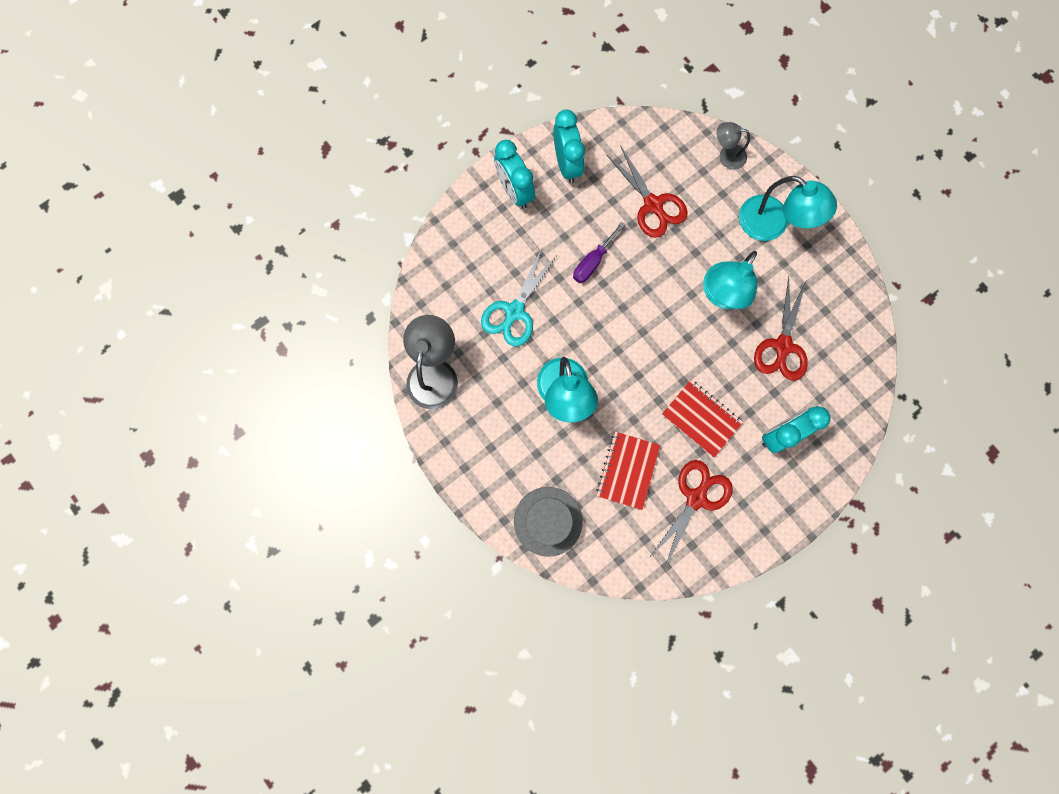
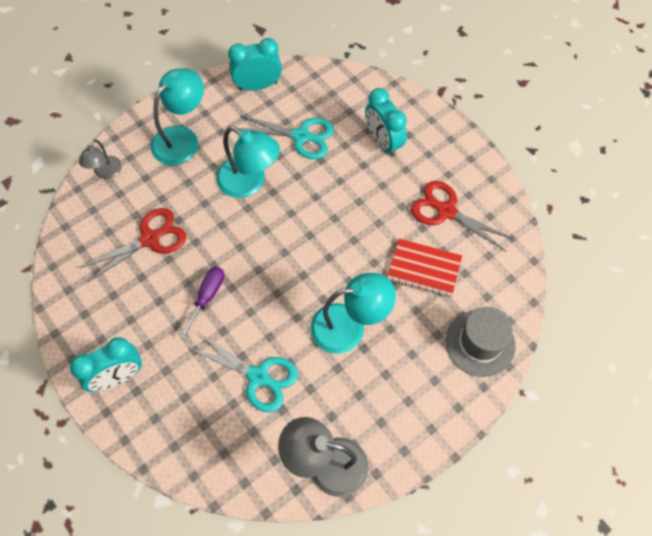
camera: 90 degrees left, 15 degrees down
(567, 164) = (93, 322): turquoise clock -> turquoise clock (258, 86)
(593, 262) = (207, 297): purple screwdriver -> purple screwdriver turned 105 degrees counterclockwise
(701, 418) = (371, 204): red notebook -> none
(782, 346) = (301, 136): red scissors -> turquoise scissors

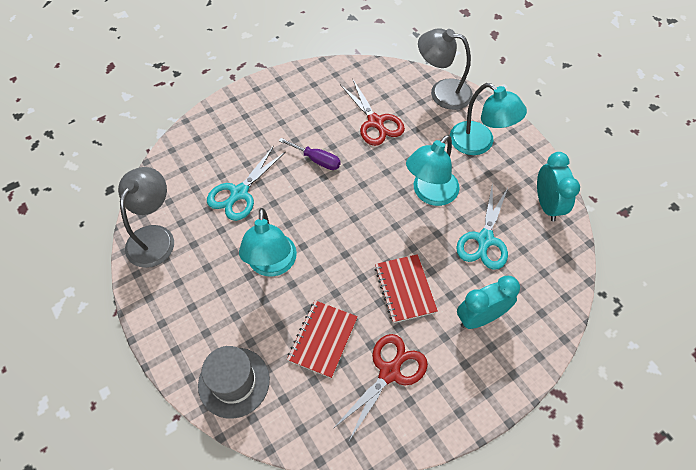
camera: 95 degrees right, 5 degrees down
(105, 173) = (442, 92): grey lamp -> grey lamp, size x1.75
(118, 377) = (258, 105): turquoise clock -> none
(362, 202) = (405, 289): none -> red notebook

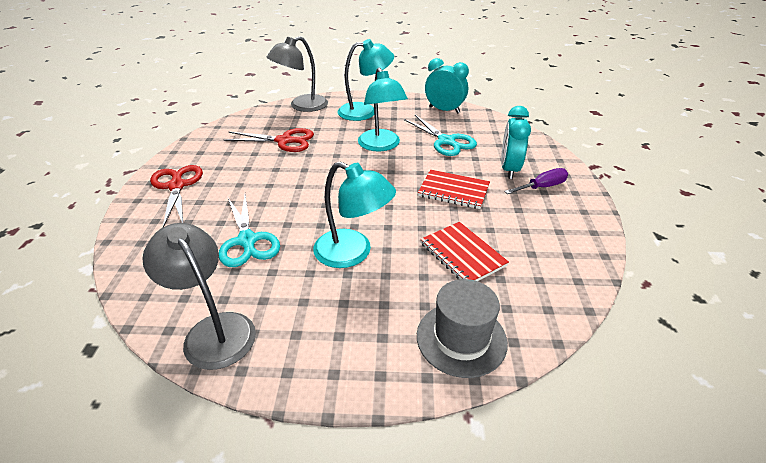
camera: 55 degrees left, 20 degrees down
(317, 160) = (277, 182): purple screwdriver -> purple screwdriver (542, 187)
(390, 372) = (524, 230): red scissors -> red scissors (176, 186)

